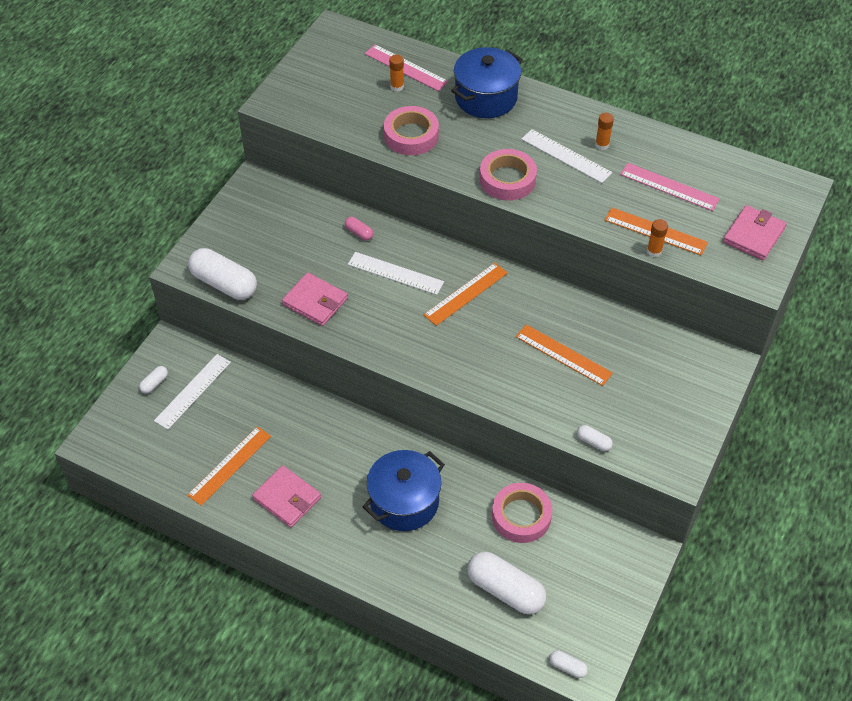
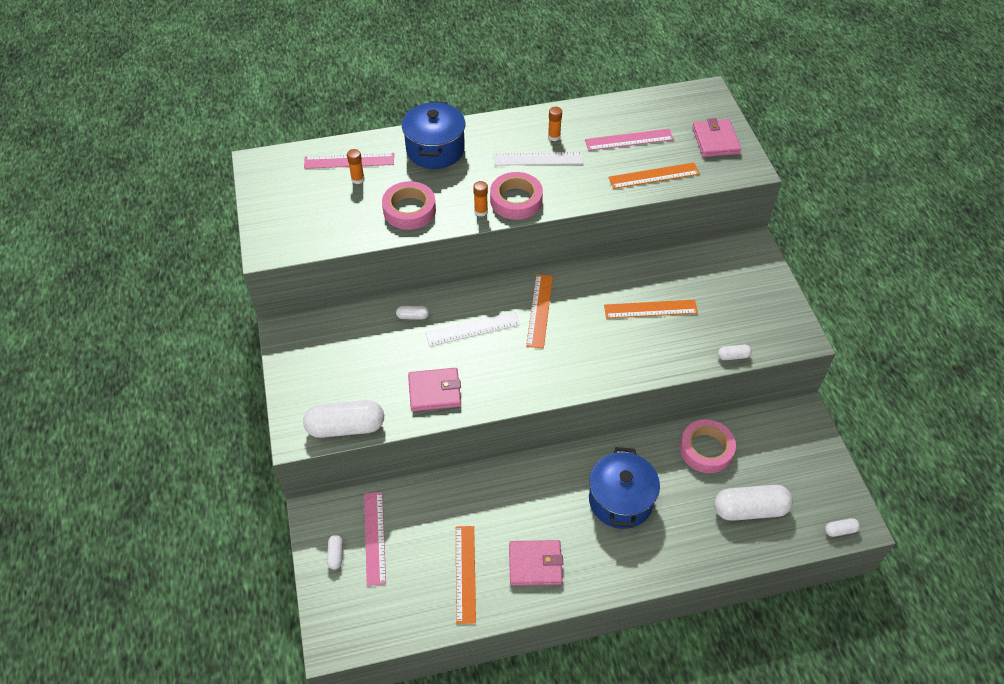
camera: 40 degrees left, 0 degrees up
(193, 391) = (375, 537): white ruler -> pink ruler
(359, 233) = (413, 316): pink capsule -> white capsule
(654, 251) = (668, 190): orange glue stick -> orange glue stick (481, 211)

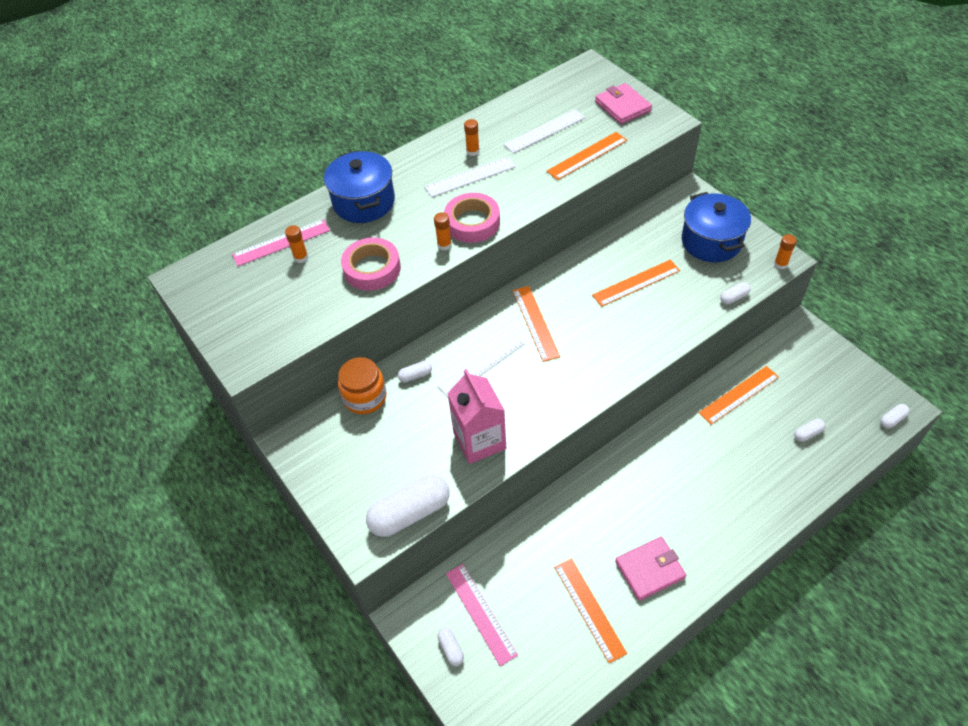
camera: 20 degrees left, 0 degrees up
(362, 318) = (365, 397): none -> orange jar
(434, 391) = (479, 440): pink wallet -> pink carton
(620, 500) = (692, 474): blue pot -> blue pot (711, 241)
(629, 140) = (544, 131): pink ruler -> white ruler
(706, 449) = (739, 395): pink tape -> orange ruler
(750, 509) = (807, 433): white capsule -> white capsule, size x0.45
(797, 342) = (780, 264): none -> orange glue stick

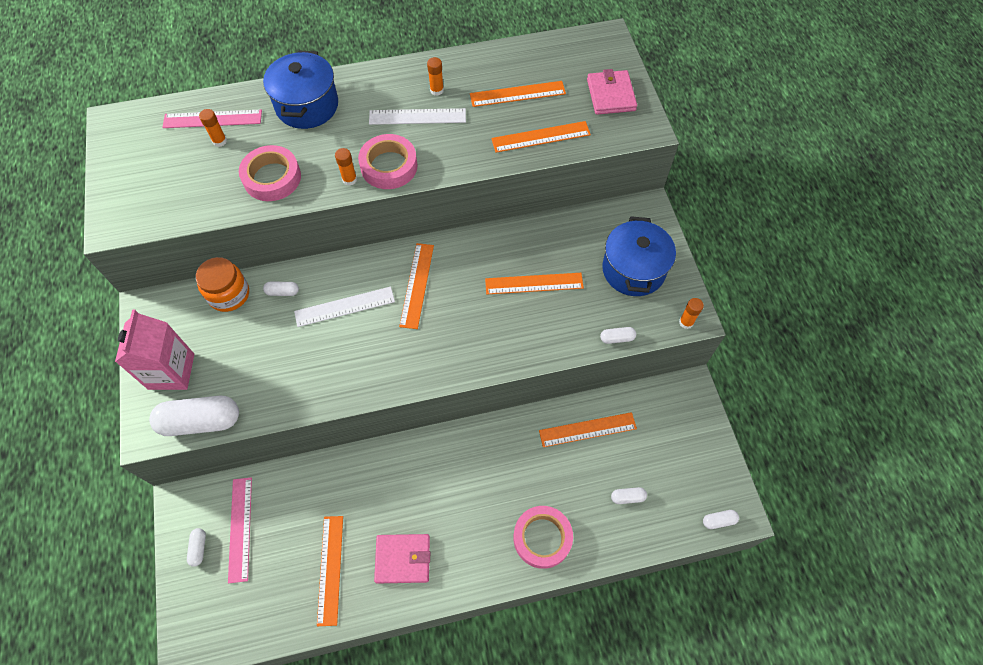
camera: 20 degrees right, 10 degrees up
(479, 440) = (298, 379): pink carton -> pink carton (171, 371)
(544, 131) = (517, 94): white ruler -> orange ruler
(759, 497) = (542, 538): none -> pink tape

